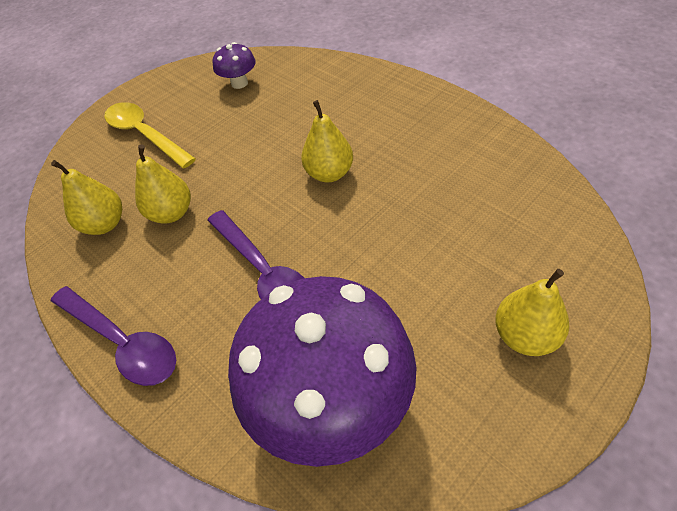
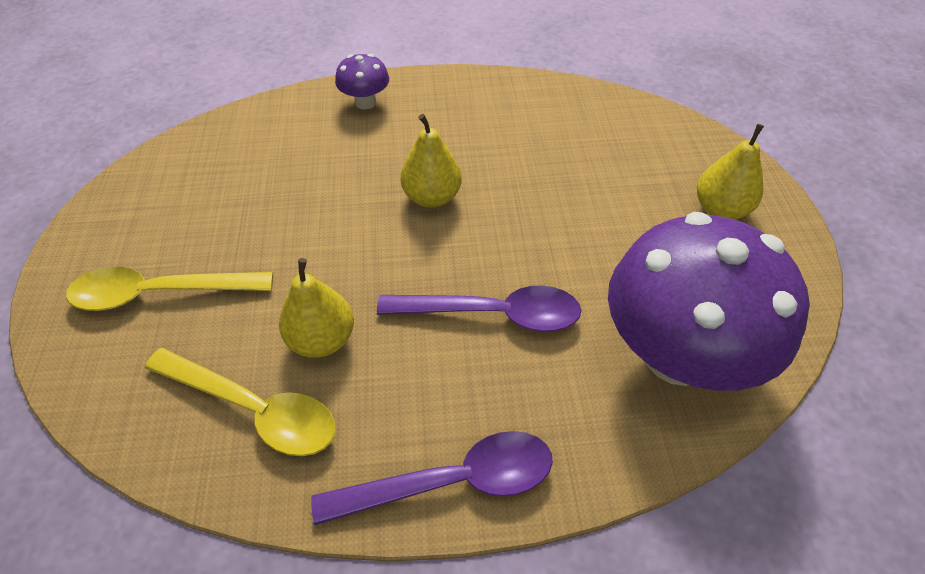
camera: 55 degrees left, 0 degrees up
(105, 224) = (255, 409): yellow pear -> yellow spoon
(239, 83) = (207, 174): purple mushroom -> purple mushroom (365, 102)

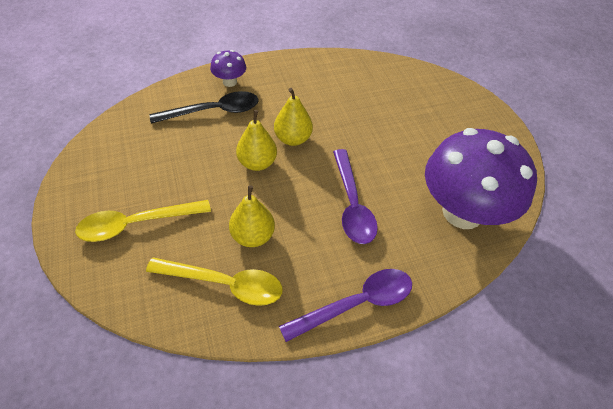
camera: 15 degrees left, 0 degrees up
(328, 142) = (214, 111): none -> black spoon
(493, 314) = (352, 205): purple spoon -> purple spoon turned 90 degrees clockwise
(720, 209) = (466, 124): yellow pear -> yellow pear (257, 163)

